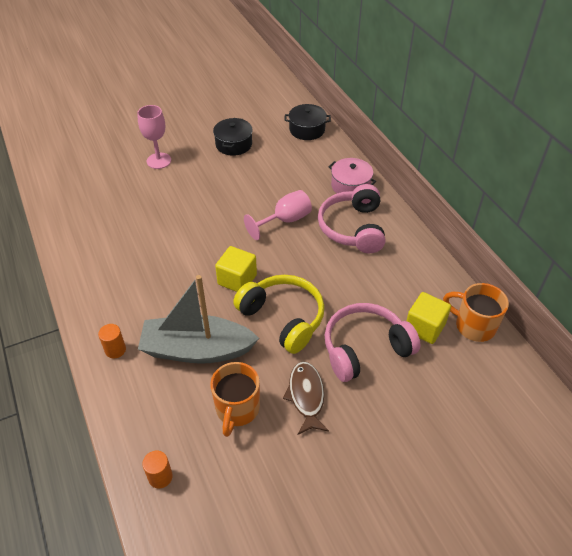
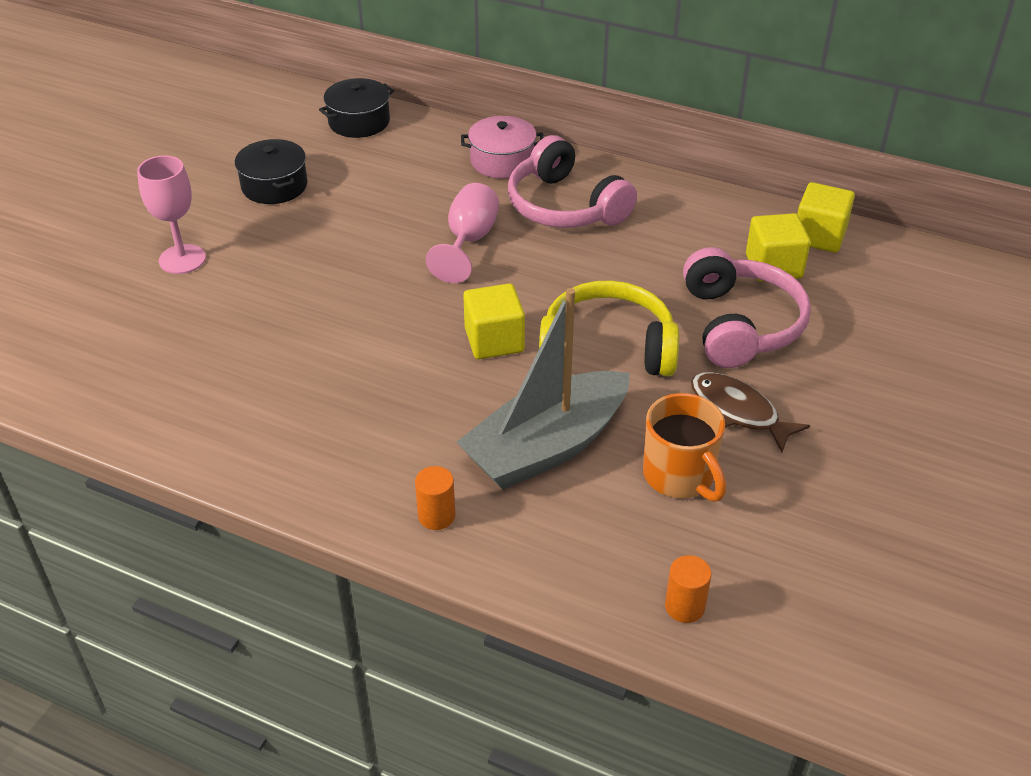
camera: 40 degrees left, 5 degrees down
(365, 349) = (739, 324): pink headphones -> pink headphones turned 150 degrees clockwise
(473, 326) = (819, 236): orange mug -> yellow cube

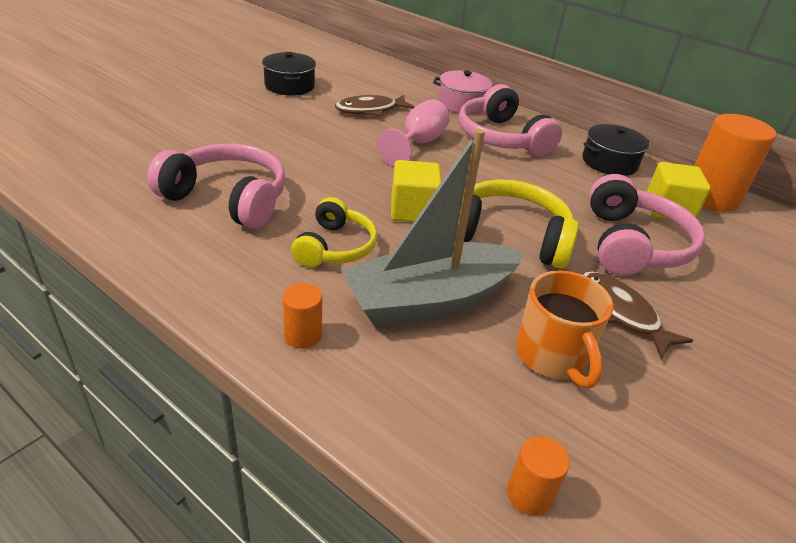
camera: 10 degrees right, 5 degrees down
(182, 259) = (198, 111): pink goblet -> none
(284, 378) = (227, 199): none -> pink headphones
(359, 122) = (367, 65): black pot -> black pot (609, 162)
(392, 202) = (370, 110): none -> brown fish
(427, 409) = (335, 247): none -> yellow headphones
(819, 236) = (710, 197): yellow cube -> orange cylinder

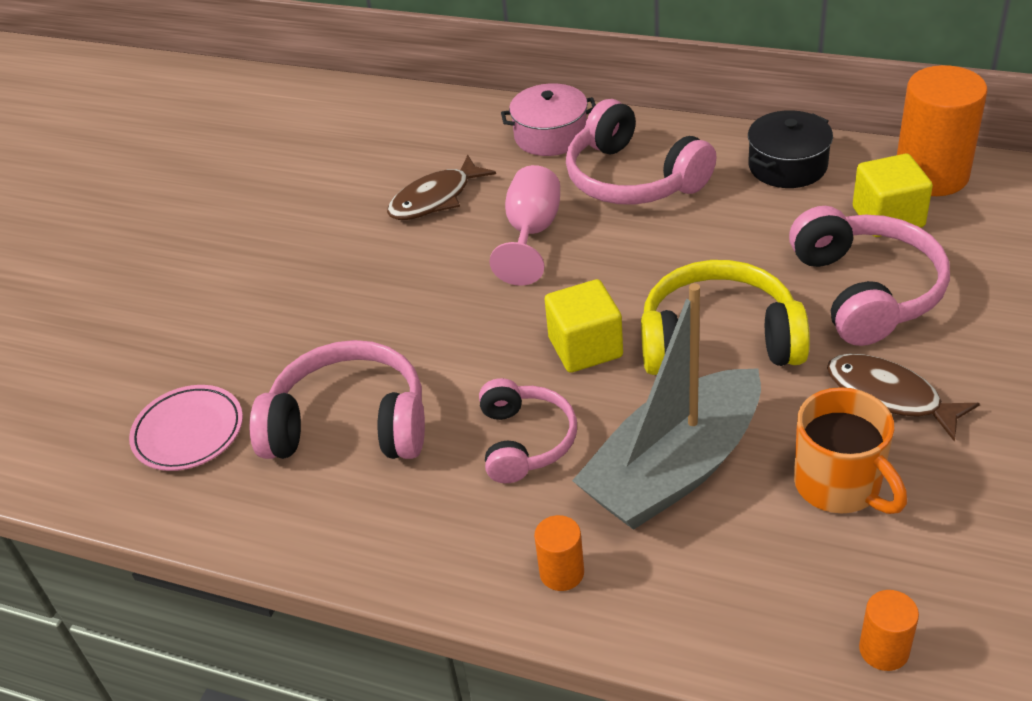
camera: 10 degrees left, 5 degrees up
(127, 169) = (188, 432): none -> pink plate
(289, 86) = (297, 198): black pot -> none
(335, 247) = (524, 441): yellow headphones -> pink headphones

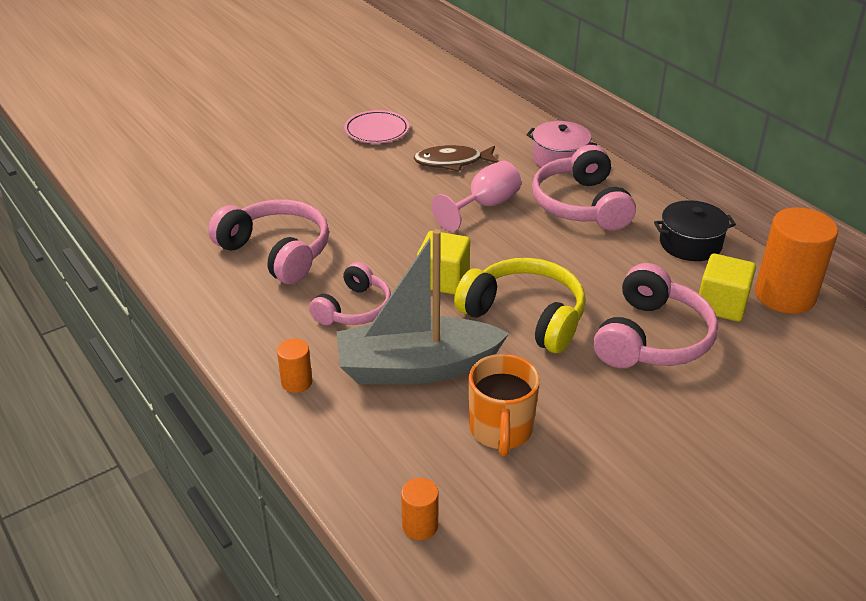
camera: 30 degrees right, 5 degrees down
(188, 432) = (199, 215): pink plate -> pink plate (376, 131)
(889, 396) = (592, 402): brown fish -> none

